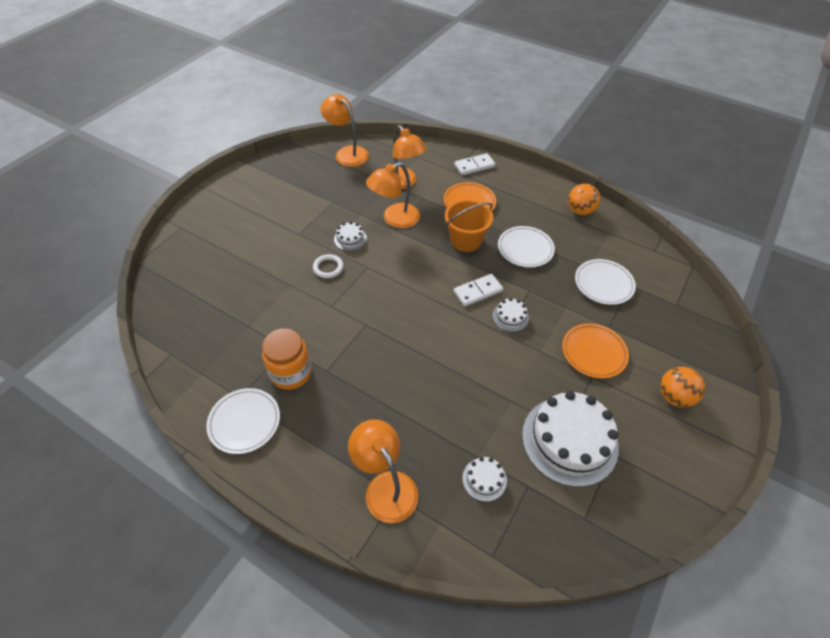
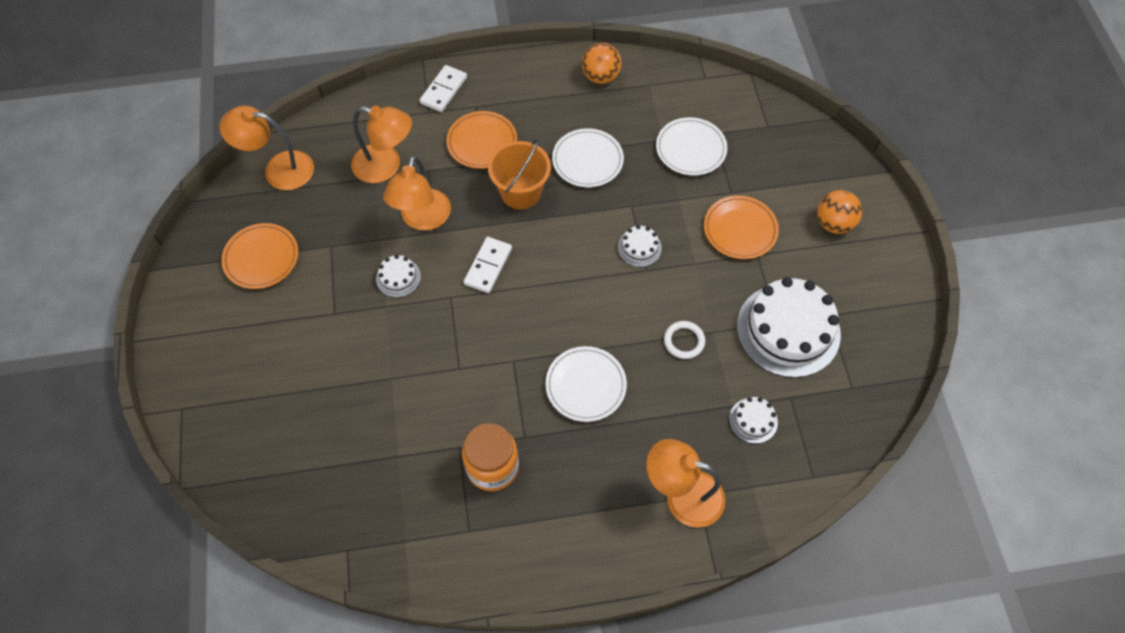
camera: 40 degrees left, 10 degrees up
(244, 422) = (500, 549): white plate -> white plate (585, 385)
(294, 186) = (261, 258): none -> orange plate
(328, 268) = (410, 328): white ring -> white ring (684, 341)
(477, 291) = (585, 242): white domino -> white domino (488, 266)

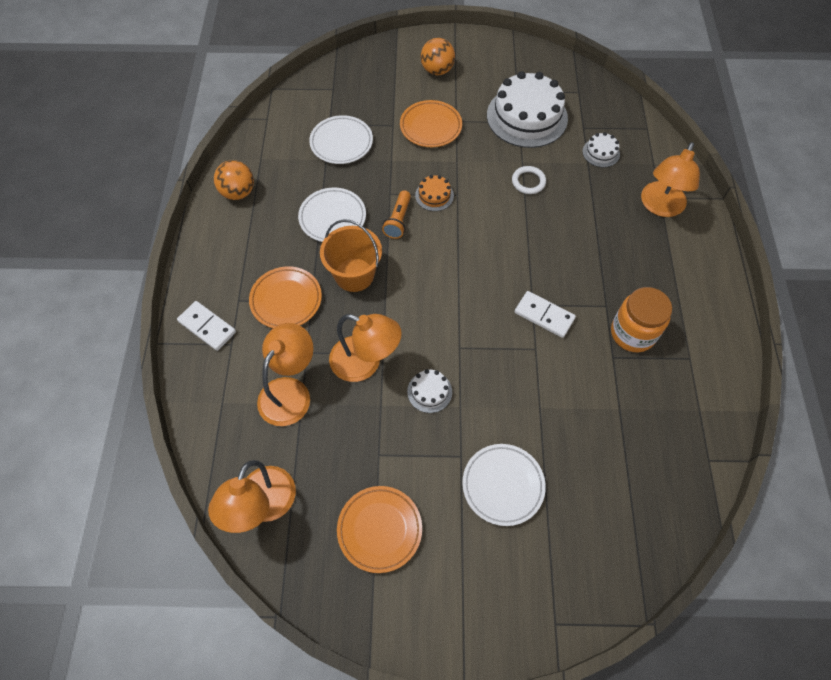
camera: 80 degrees left, 0 degrees up
(488, 266) = (431, 312): white domino -> white domino (544, 315)
(585, 385) = (562, 254): white plate -> white plate (503, 485)
(597, 219) = (398, 220): none -> orange flashlight
(639, 248) = (434, 195): white cake -> orange cake

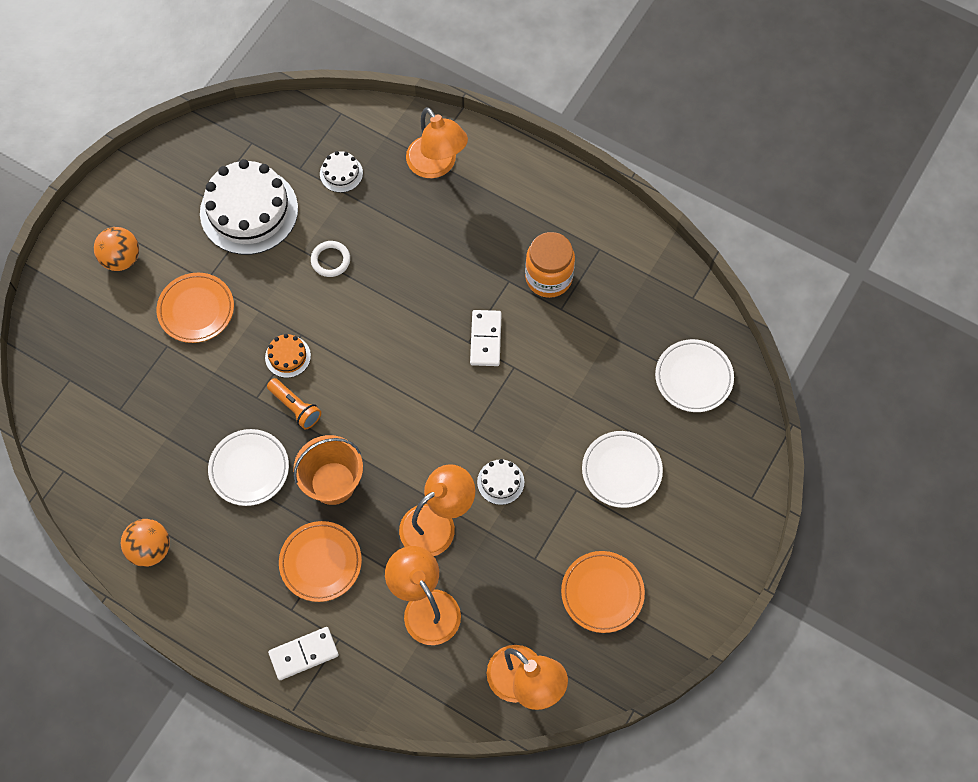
camera: 60 degrees left, 5 degrees up
(341, 142) = (155, 410): white plate -> white plate (693, 377)
(544, 315) = (486, 339): white domino -> white domino turned 60 degrees counterclockwise

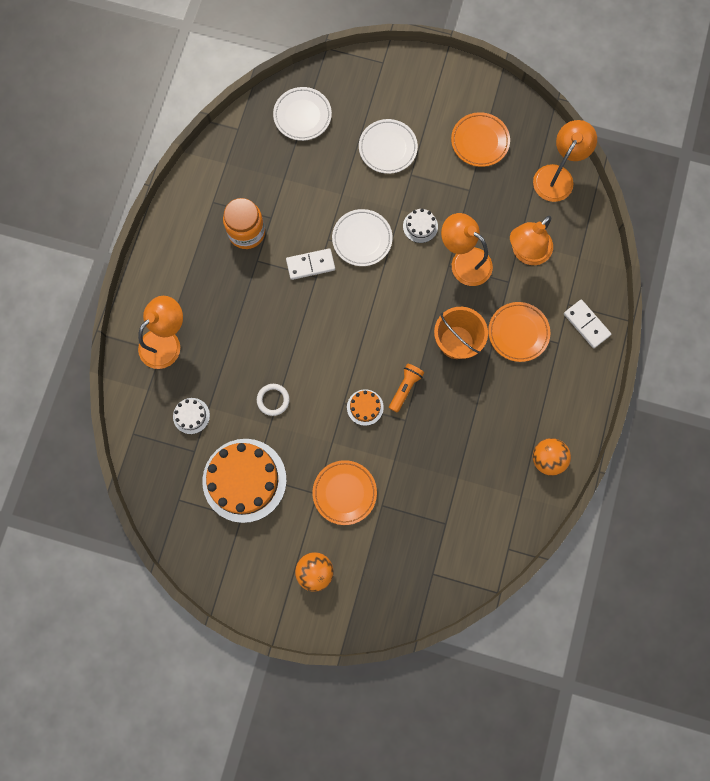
camera: 105 degrees left, 10 degrees up
(249, 211) = (244, 480): white cake -> orange cake
(249, 469) = (464, 406): white plate -> white plate (362, 239)

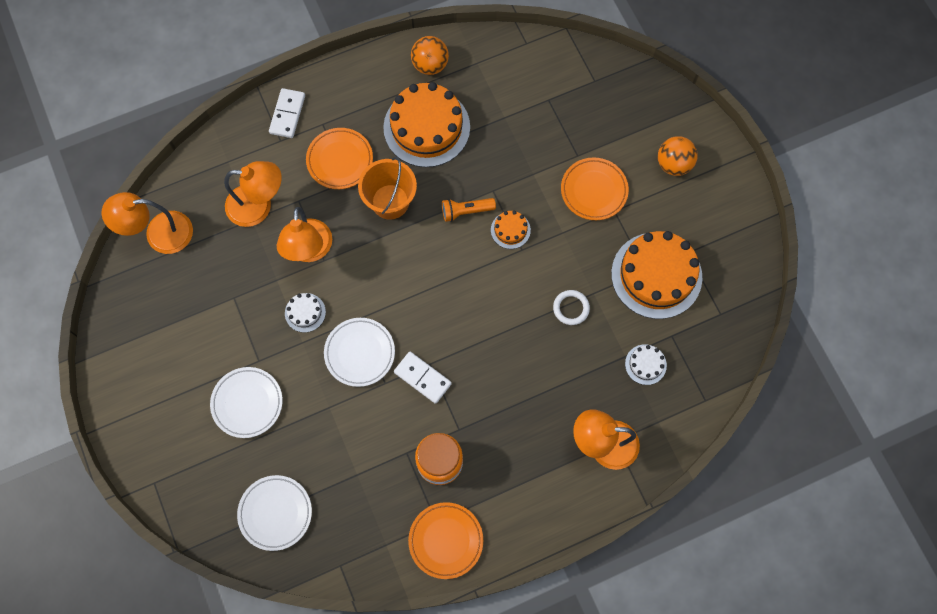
camera: 130 degrees left, 5 degrees down
(480, 141) = (174, 325): orange plate -> orange plate (446, 540)
(495, 414) = (426, 127): none -> orange cake

